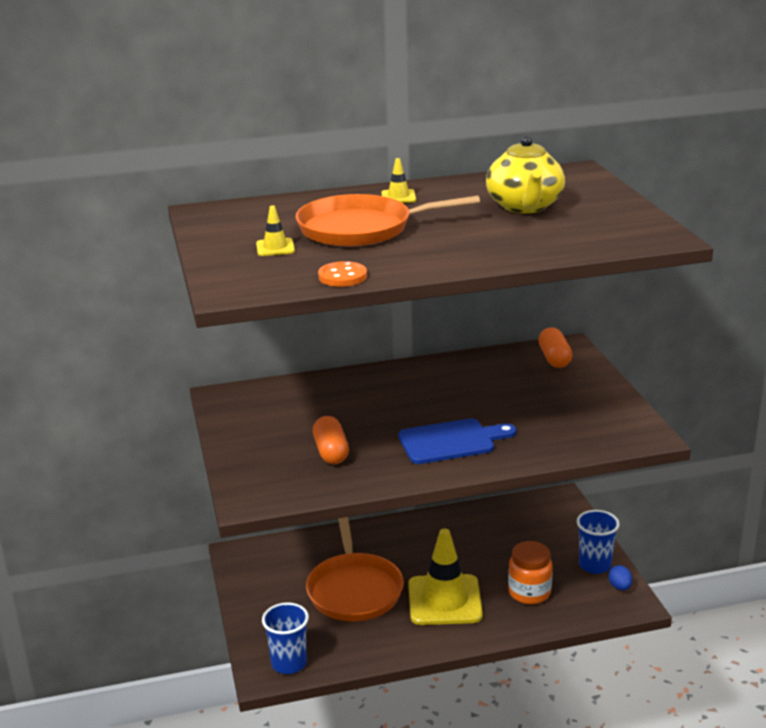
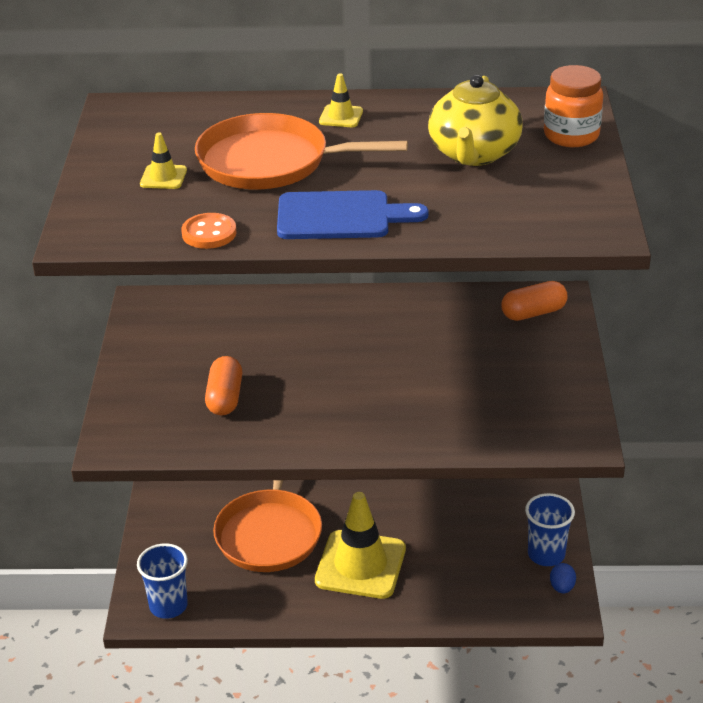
camera: 15 degrees right, 10 degrees up
(451, 441) = (359, 407): blue cutting board -> blue cutting board (340, 216)
(529, 592) = (457, 574): orange jar -> orange jar (571, 136)
(554, 358) = (533, 313): orange capsule -> orange capsule turned 60 degrees clockwise

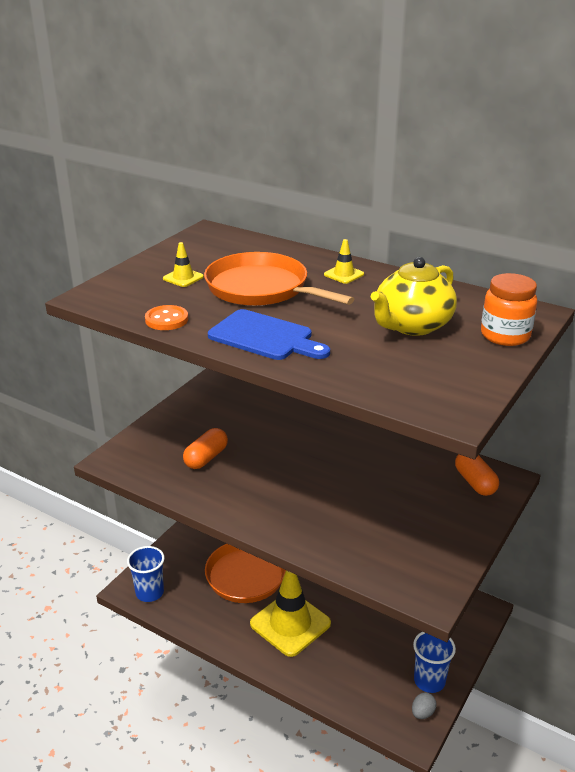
camera: 30 degrees right, 5 degrees down
(533, 313) = (475, 482): orange capsule -> orange capsule turned 60 degrees clockwise
(562, 587) = (422, 713): blue egg -> grey egg

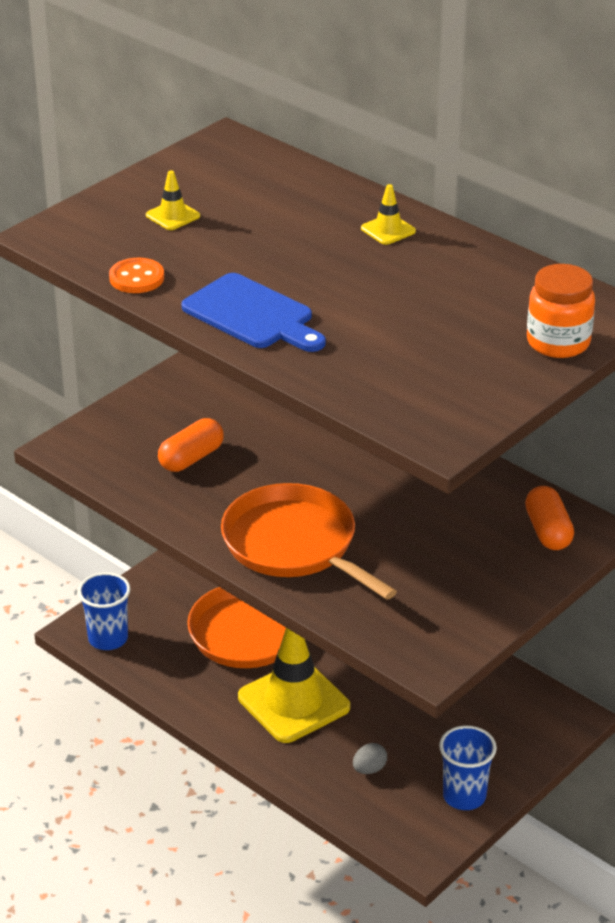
camera: 10 degrees right, 5 degrees up
(261, 289) = (271, 242): orange pan -> orange pan (294, 545)
(412, 325) = (444, 316): yellow teapot -> none
(422, 713) = (441, 832): grey egg -> grey egg (369, 769)

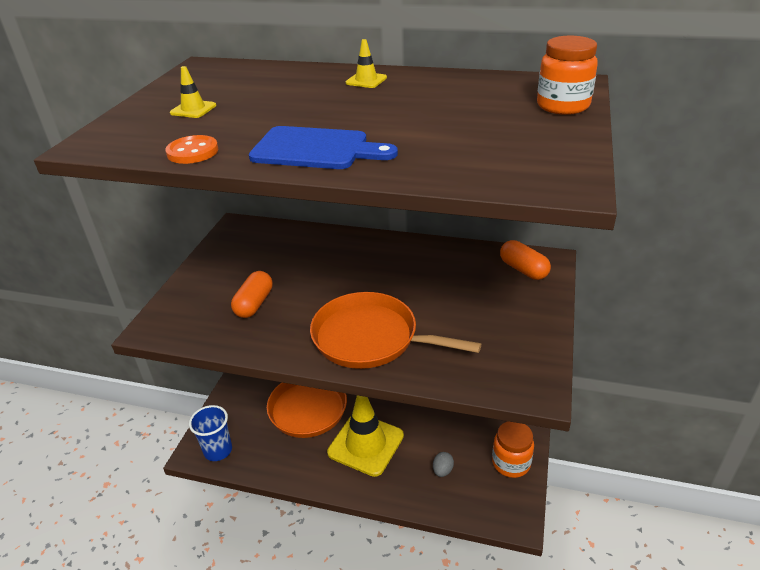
camera: 25 degrees left, 0 degrees up
(464, 796) = (511, 463): blue cup -> orange jar

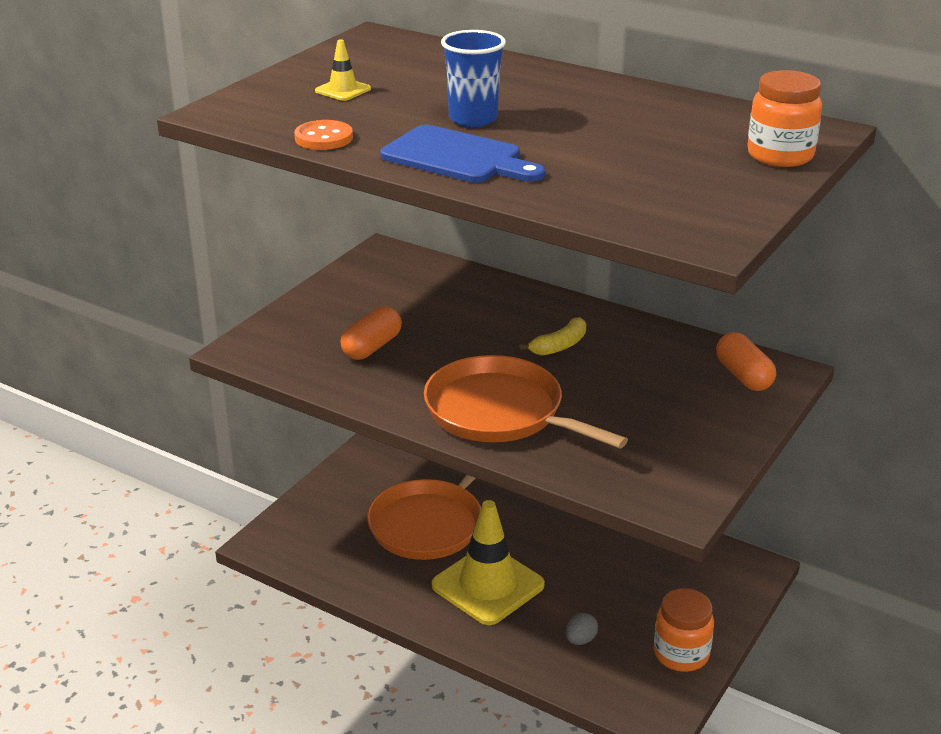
camera: 15 degrees right, 5 degrees down
(218, 450) = (290, 547): blue cup -> blue cup (473, 119)
(366, 80) = (563, 86): yellow traffic cone -> none
(389, 273) = (559, 346): none -> yellow banana

